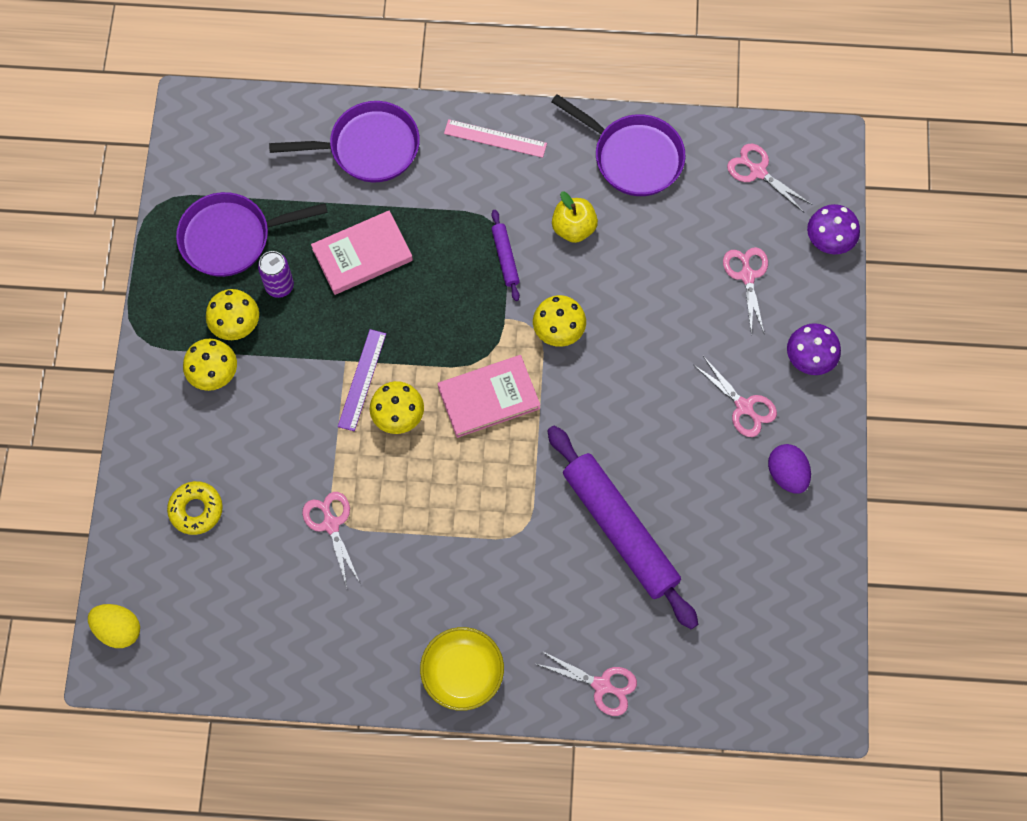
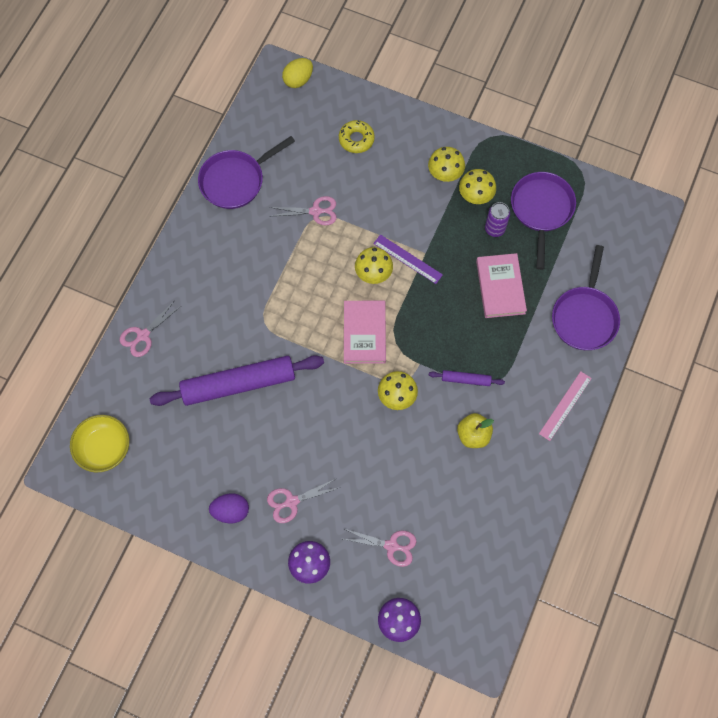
camera: 110 degrees right, 0 degrees up
(462, 673) = (188, 257): yellow bowl -> yellow bowl (104, 448)
(633, 156) = (518, 500): purple pan -> purple pan (236, 180)
(758, 171) = (475, 590): pink scissors -> none

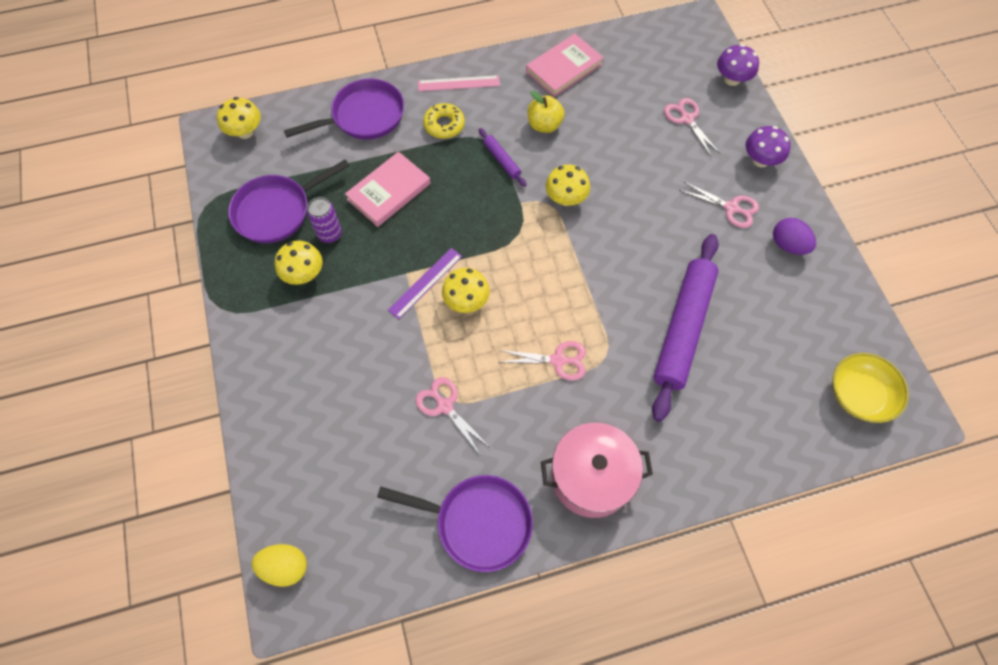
camera: 130 degrees left, 5 degrees down
(143, 335) = (730, 459): pink scissors -> pink scissors (558, 360)
(204, 254) = (591, 477): none -> pink pot
(239, 384) = (683, 329): purple rolling pin -> purple rolling pin turned 75 degrees clockwise
(356, 139) = (321, 434): yellow donut -> yellow donut (444, 125)
(364, 333) = (533, 264): pink book -> pink book (564, 68)
(407, 259) = (425, 283): purple ruler -> purple ruler turned 45 degrees clockwise
(445, 173) = (298, 318): yellow mushroom -> yellow mushroom (245, 132)

